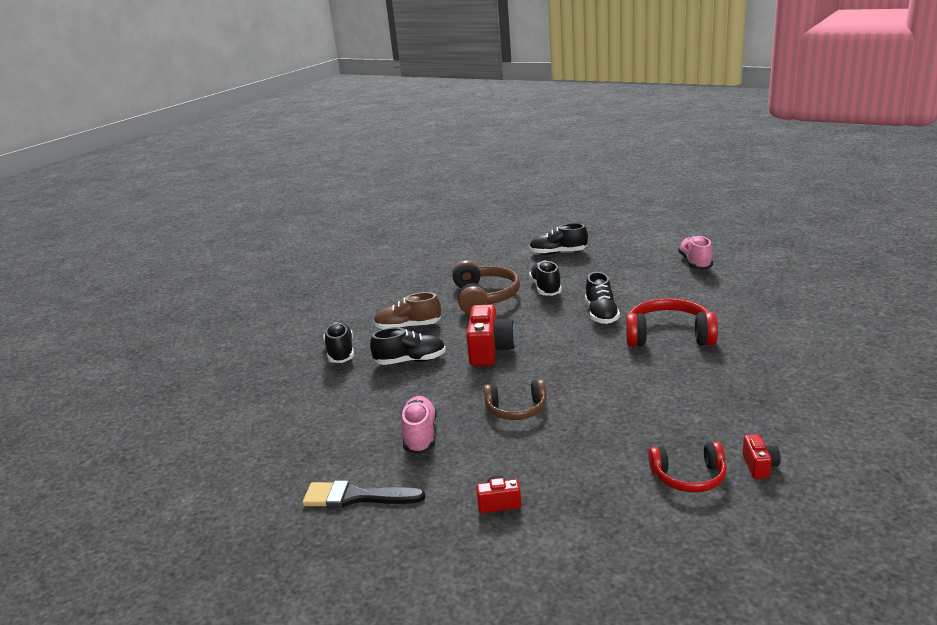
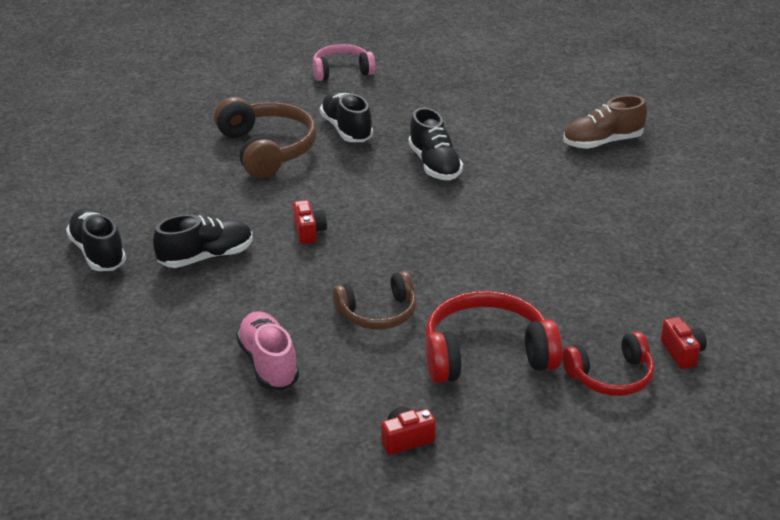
camera: 20 degrees left, 10 degrees up
(356, 497) = (222, 457): black brush -> none
(408, 327) = (178, 204): brown shoe -> brown shoe (602, 142)
(490, 351) = (309, 232): red camera -> red camera, size x0.51
(558, 253) = (342, 71): black shoe -> pink headphones
(669, 336) = (529, 190): red headphones -> red headphones (486, 354)
(695, 263) = (527, 78): pink shoe -> none

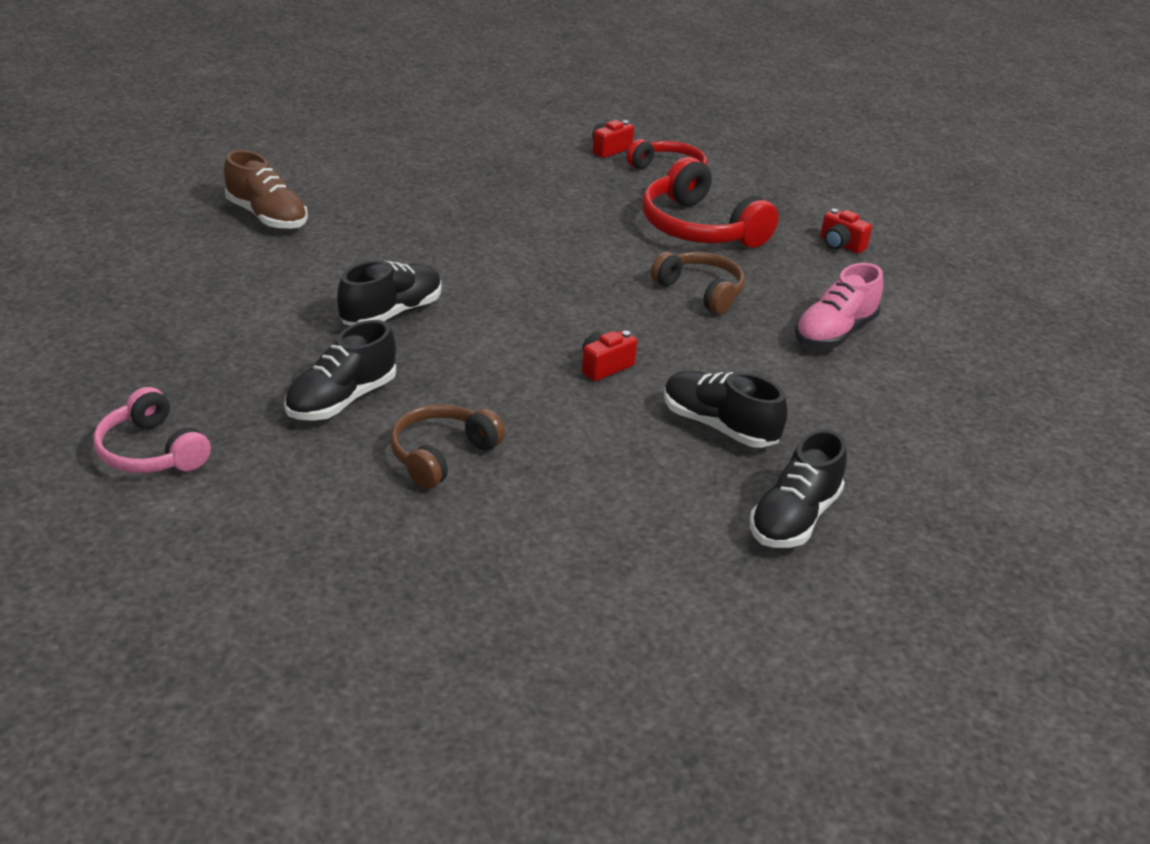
camera: 120 degrees left, 0 degrees up
(267, 149) = (442, 455): brown headphones -> brown headphones, size x0.64

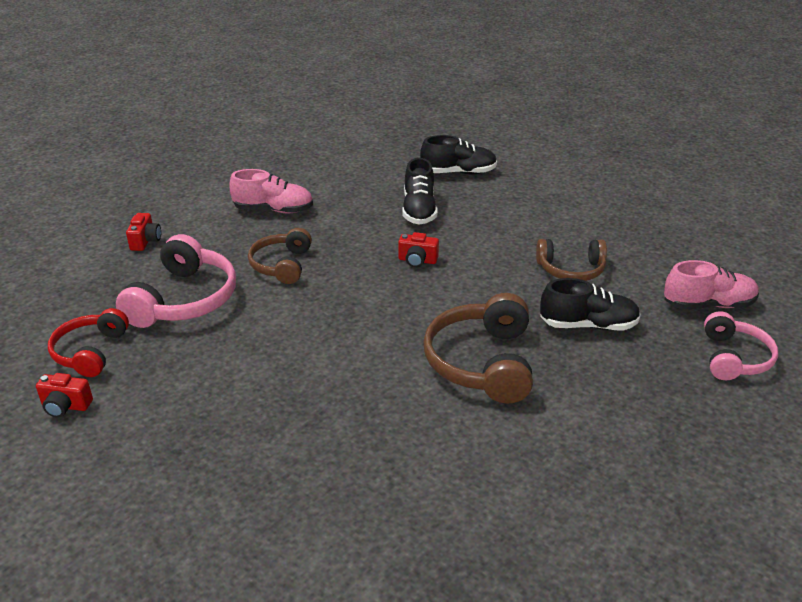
camera: 125 degrees left, 0 degrees up
(234, 505) = (708, 305): none -> pink shoe
(267, 217) = (451, 526): brown shoe -> none
(391, 313) = (482, 362): black shoe -> brown headphones
(699, 228) = (184, 299): red headphones -> pink headphones

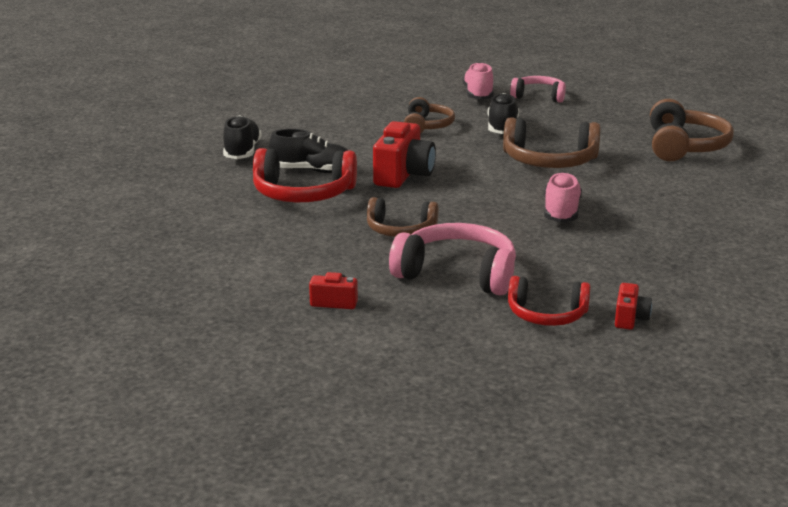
camera: 85 degrees left, 10 degrees down
(273, 210) = (286, 235): pink shoe -> pink shoe (561, 212)
(363, 210) = (303, 194): none -> red headphones
(417, 260) = (403, 175): red camera -> red camera, size x1.98
(578, 502) = (684, 147): none -> brown headphones

